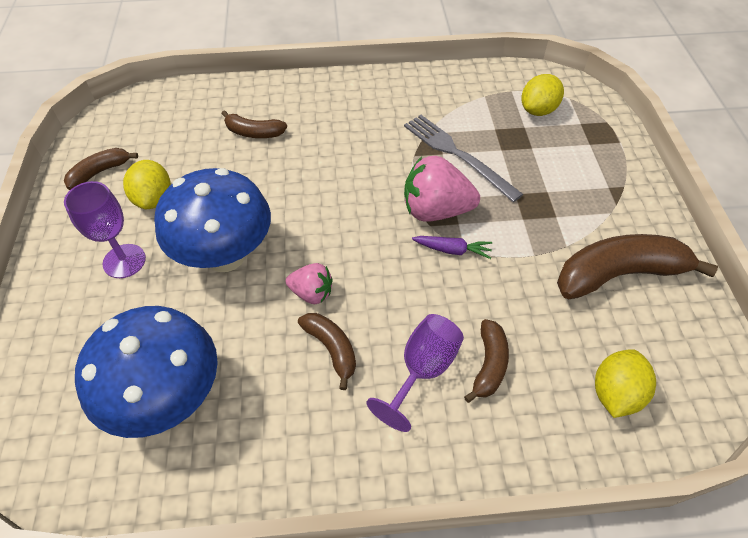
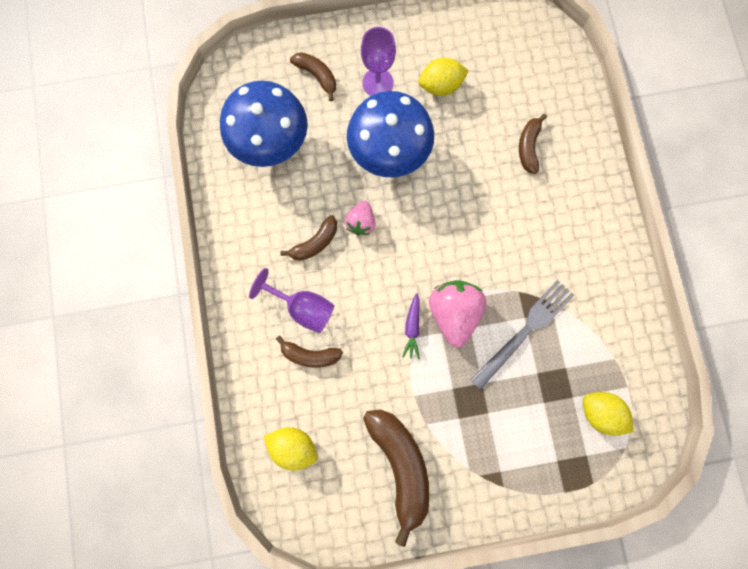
camera: 85 degrees right, 25 degrees up
(100, 172) = (464, 36): brown banana -> brown banana (317, 76)

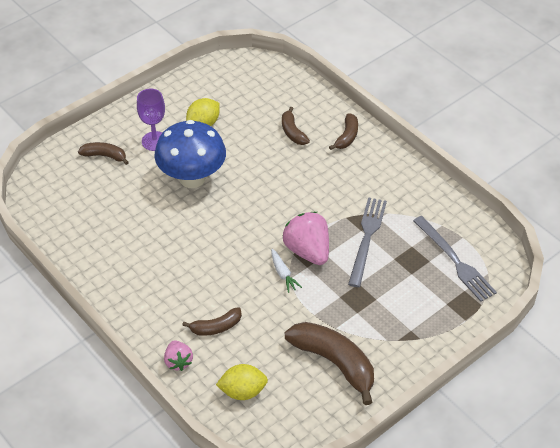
camera: 30 degrees left, 30 degrees down
(271, 144) = (95, 211): blue mushroom -> none
(303, 308) = (190, 300): purple goblet -> none
(315, 243) = (172, 256): brown banana -> brown banana (347, 136)
(361, 222) = (199, 228): pink strawberry -> pink strawberry (178, 361)
(412, 328) = (283, 274): purple carrot -> white carrot
(600, 413) = (455, 261): yellow lemon -> grey fork

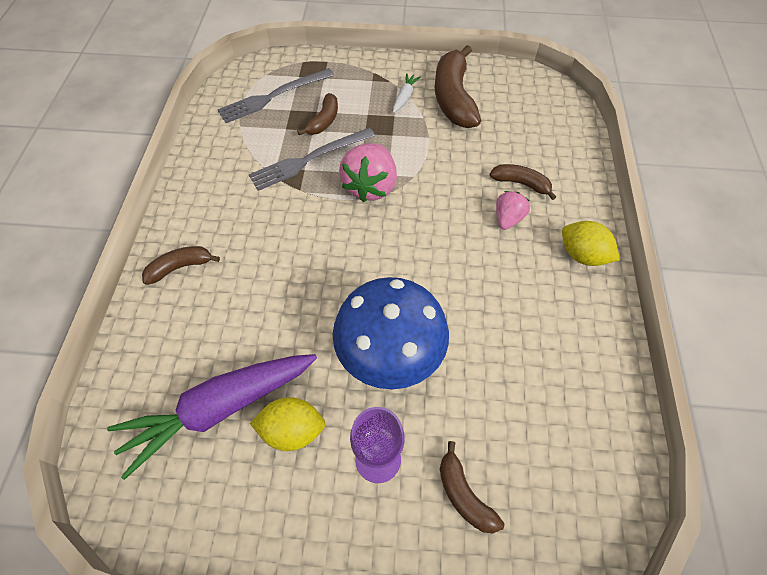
camera: 135 degrees left, 10 degrees up
(178, 361) = (580, 180): pink strawberry -> pink strawberry (507, 219)
(242, 391) = (545, 126): yellow lemon -> yellow lemon (582, 255)
(245, 108) = (219, 409): none -> purple carrot
(283, 274) = (415, 184): white carrot -> white carrot (404, 97)
(293, 132) = (218, 321): brown banana -> brown banana (324, 121)
(455, 261) = (273, 96): grey fork -> grey fork turned 135 degrees counterclockwise

